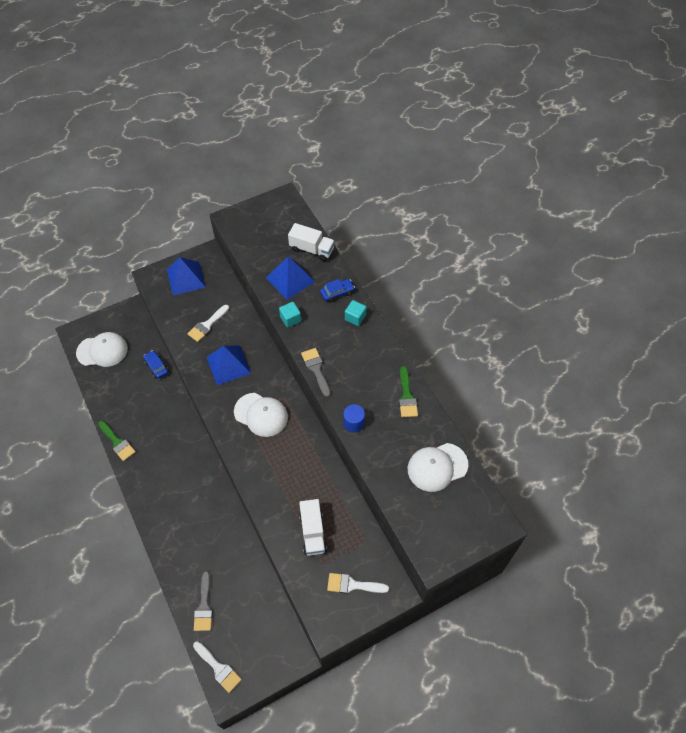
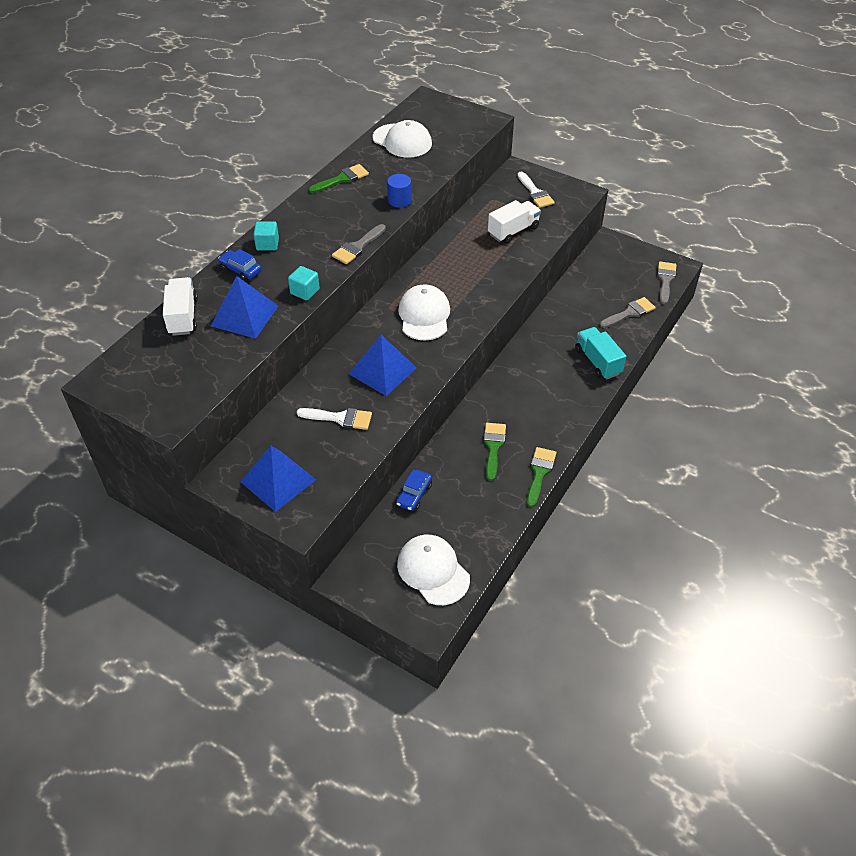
camera: 120 degrees left, 10 degrees down
(156, 428) = (493, 447): none -> green brush
(175, 543) = (597, 362): none -> turquoise truck
(218, 668) = (665, 280): white brush -> grey brush

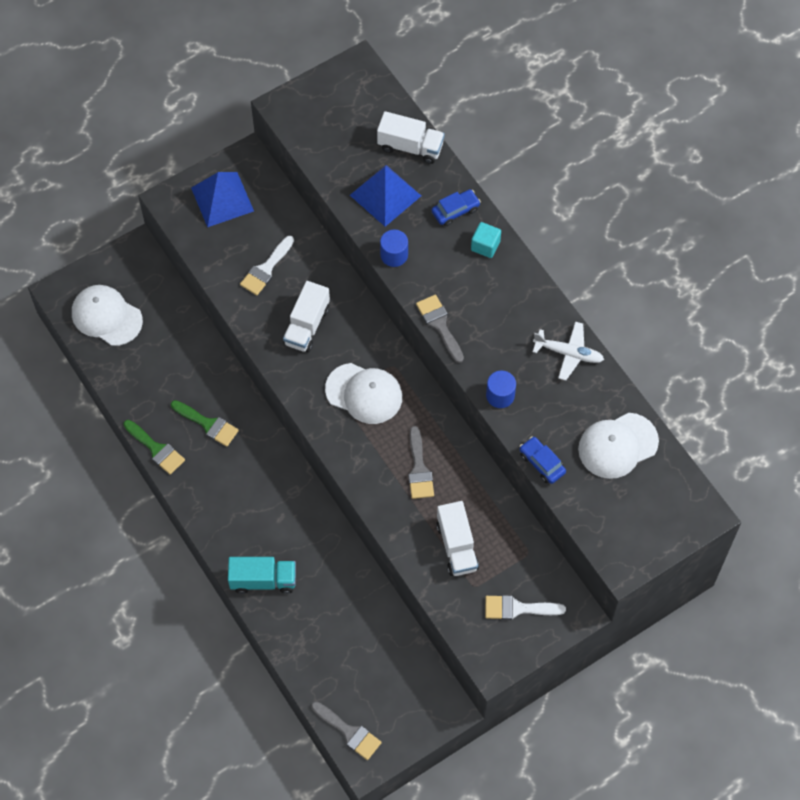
camera: 115 degrees right, 15 degrees up
(305, 291) = (394, 255): turquoise cube -> blue cylinder
(342, 179) = (568, 353): green brush -> white plane
(382, 370) = (307, 326): blue pyramid -> white truck
(414, 494) = (192, 334): blue car -> blue car (541, 463)
(433, 571) = (106, 316): white cap -> white cap turned 135 degrees counterclockwise
(629, 313) = (317, 657): grey brush -> grey brush (419, 469)

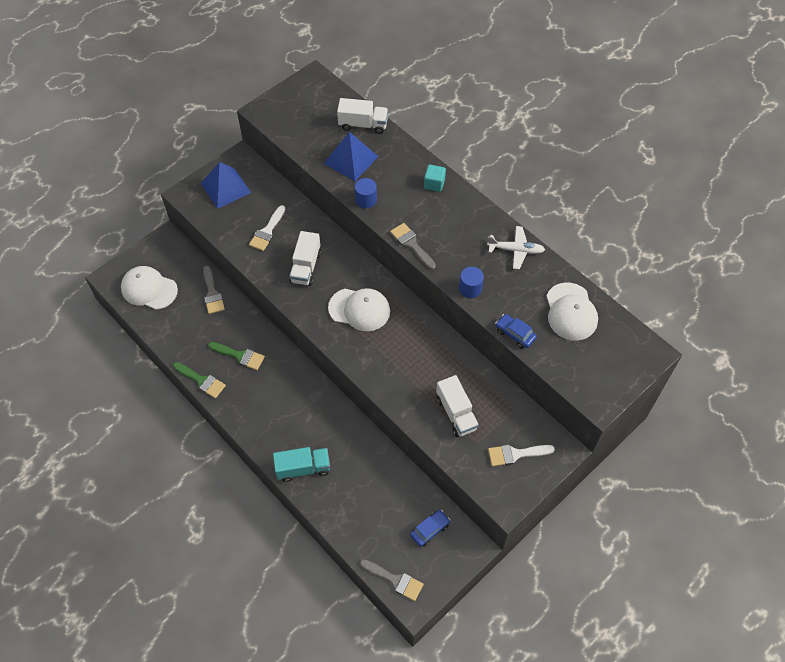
camera: 10 degrees left, 5 degrees down
(419, 469) = (414, 359): grey brush -> grey brush (212, 293)
(455, 211) = (406, 163): blue car -> blue car (429, 530)
(617, 445) = (571, 312): white cap -> white cap turned 60 degrees counterclockwise

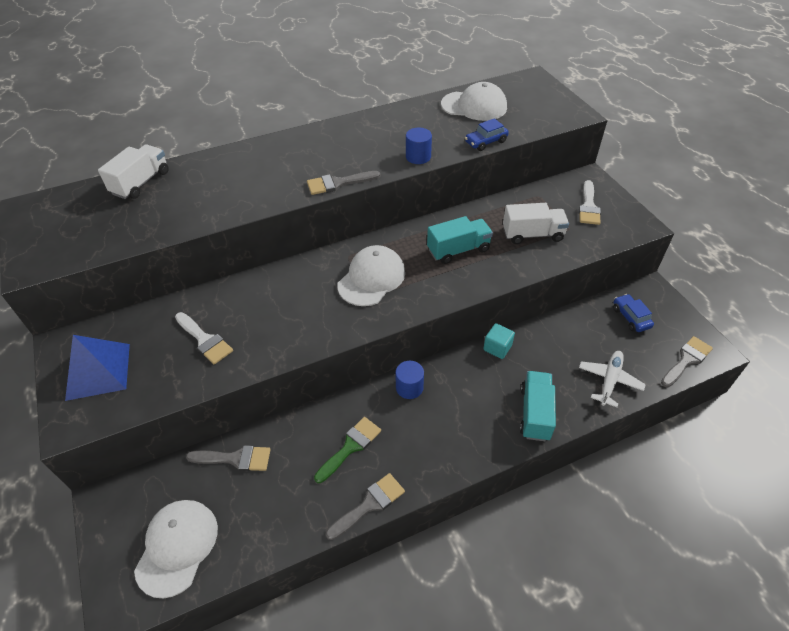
camera: 70 degrees left, 10 degrees down
(149, 289) = (177, 547): white cap -> white cap turned 150 degrees clockwise
(201, 380) = (369, 504): green brush -> grey brush
(306, 267) = (284, 313): white truck -> none
(351, 160) = (184, 203): blue pyramid -> none
(366, 200) = (252, 204): blue cylinder -> blue cylinder (409, 387)
(414, 361) = (458, 250): none -> turquoise truck
(434, 184) = (269, 150): turquoise cube -> turquoise cube (497, 348)
(515, 250) = (387, 120): white plane -> white plane (609, 380)

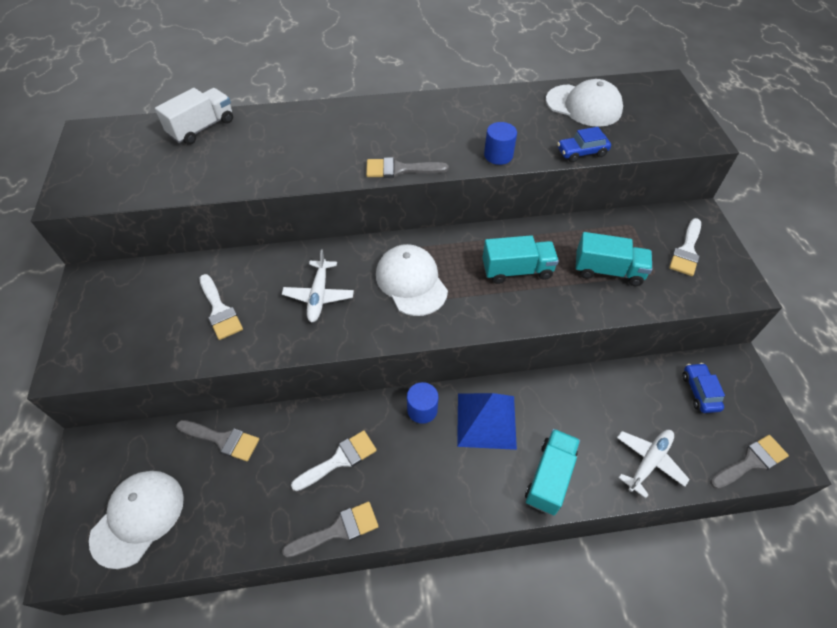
camera: 15 degrees right, 5 degrees up
(98, 371) = (109, 318): blue pyramid -> blue pyramid (486, 420)
(293, 307) = (319, 295): none -> white plane
(350, 447) = (339, 460): green brush -> white brush
(371, 278) = (411, 282): white cap -> white cap turned 75 degrees counterclockwise
(497, 348) = (532, 389): turquoise cube -> none
(532, 234) = (608, 271): white truck -> turquoise truck

